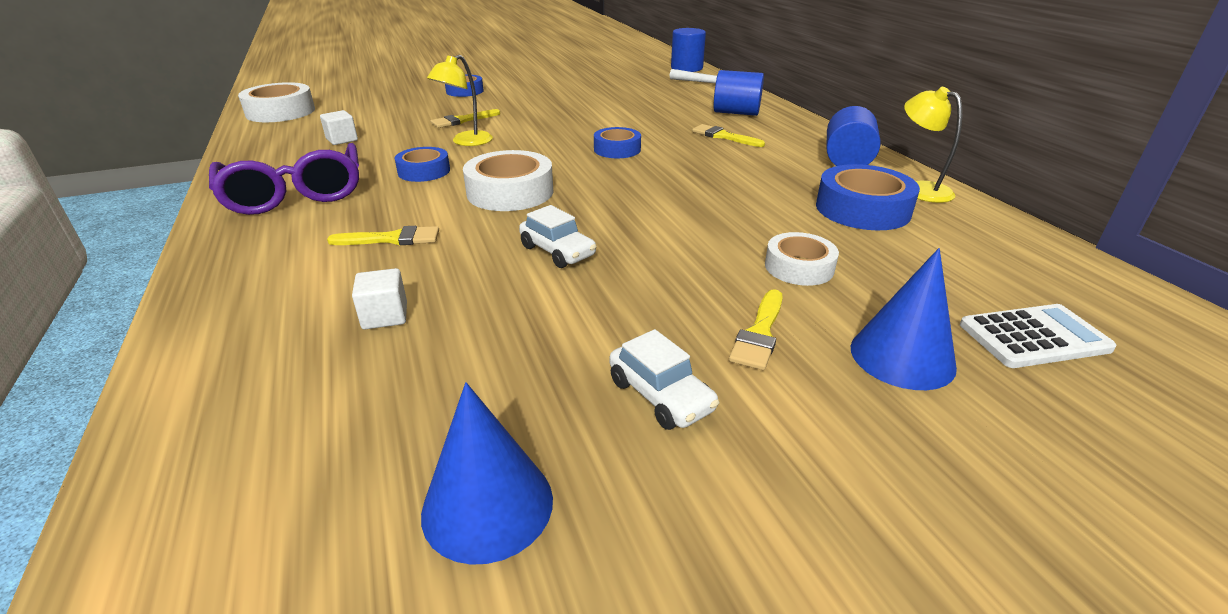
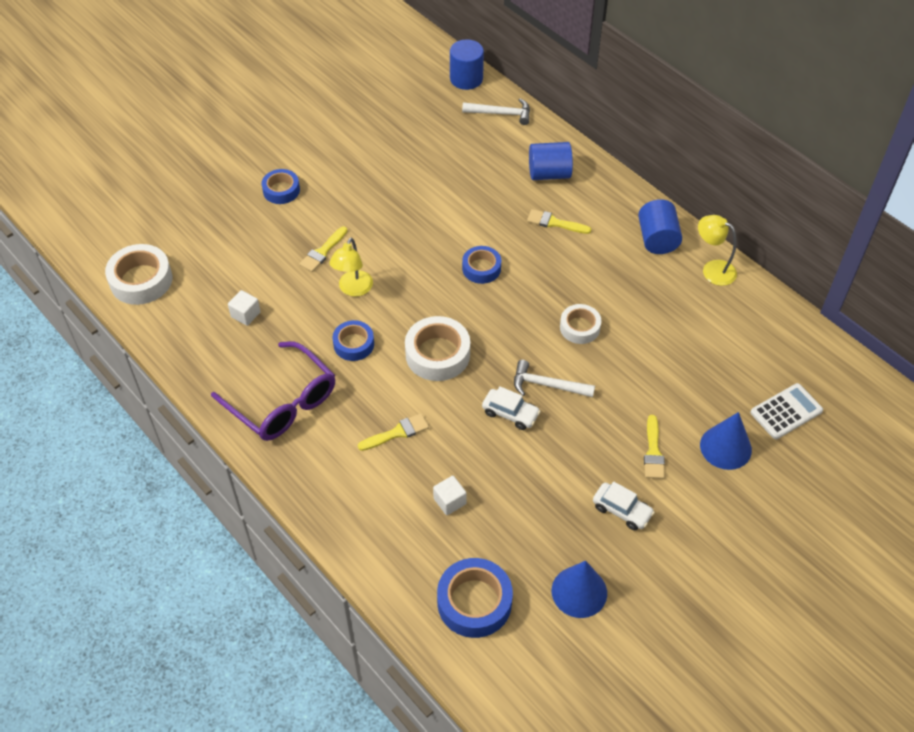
camera: 20 degrees left, 20 degrees up
(630, 237) = (547, 385): none -> white hammer
(799, 267) = (658, 386): white tape -> white tape (579, 327)
(862, 209) = (681, 307): blue tape -> blue tape (474, 602)

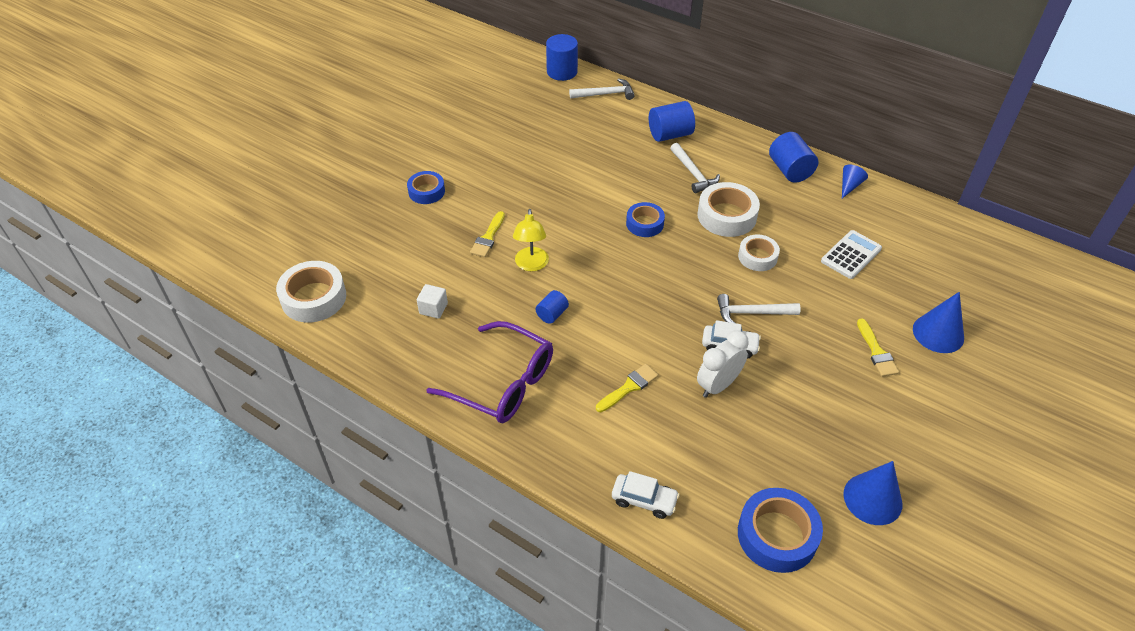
camera: 15 degrees left, 5 degrees down
(353, 344) = (552, 314): blue tape -> blue cylinder
(437, 354) = (637, 307): white tape -> white tape (726, 216)
(449, 501) = (708, 441): white cube -> none
(482, 450) = (718, 385): none -> white clock
(554, 223) = (693, 173): yellow brush -> white hammer
(622, 510) = (874, 411): white car -> white car (644, 500)
(712, 269) = (849, 186): yellow lamp -> blue cone
(786, 411) = (973, 291): white calculator -> white calculator (851, 255)

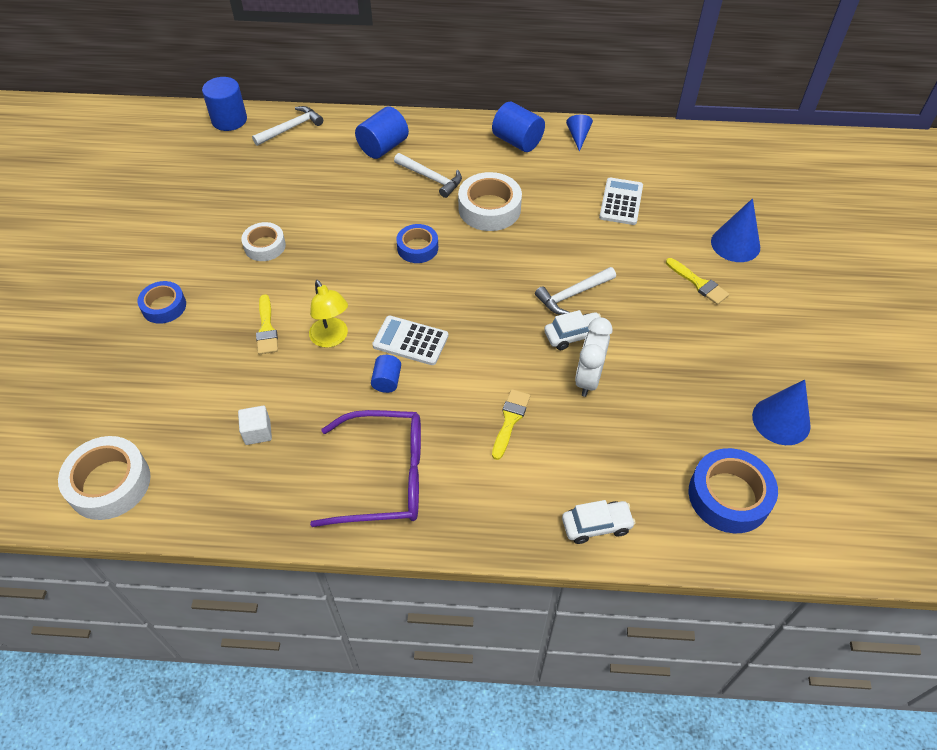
camera: 30 degrees left, 5 degrees up
(590, 292) = (410, 341): none -> white calculator
(757, 257) = (543, 237): white tape -> white tape (265, 246)

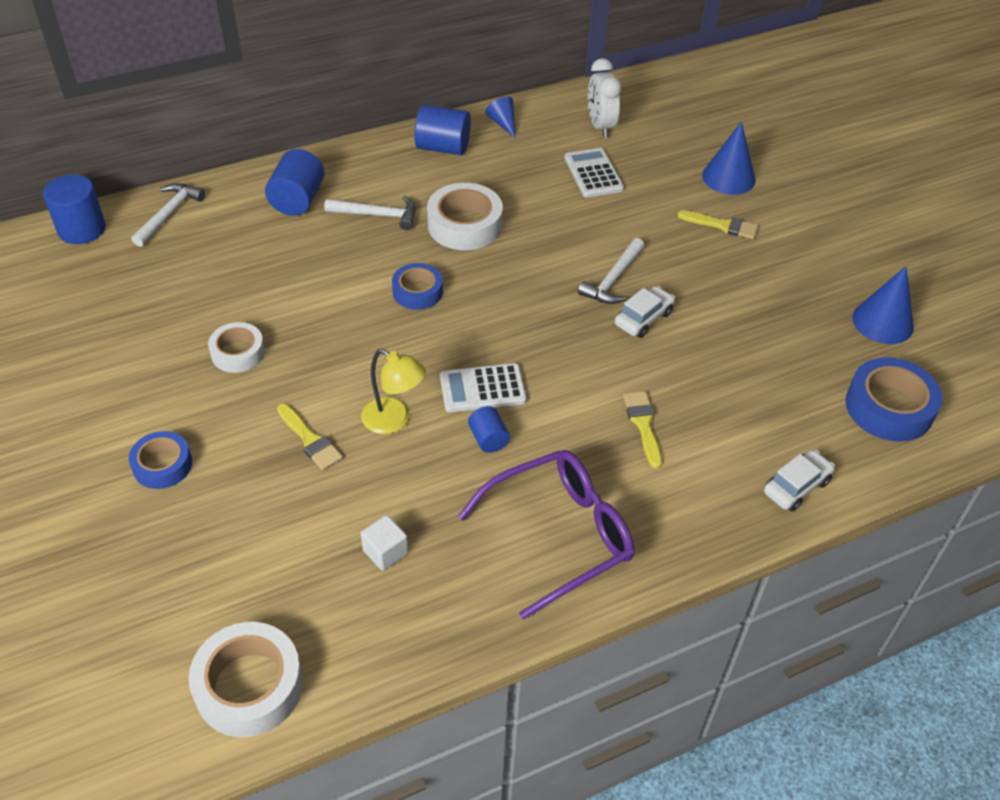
camera: 30 degrees left, 5 degrees down
(588, 379) = (688, 354): white clock -> white clock (600, 126)

